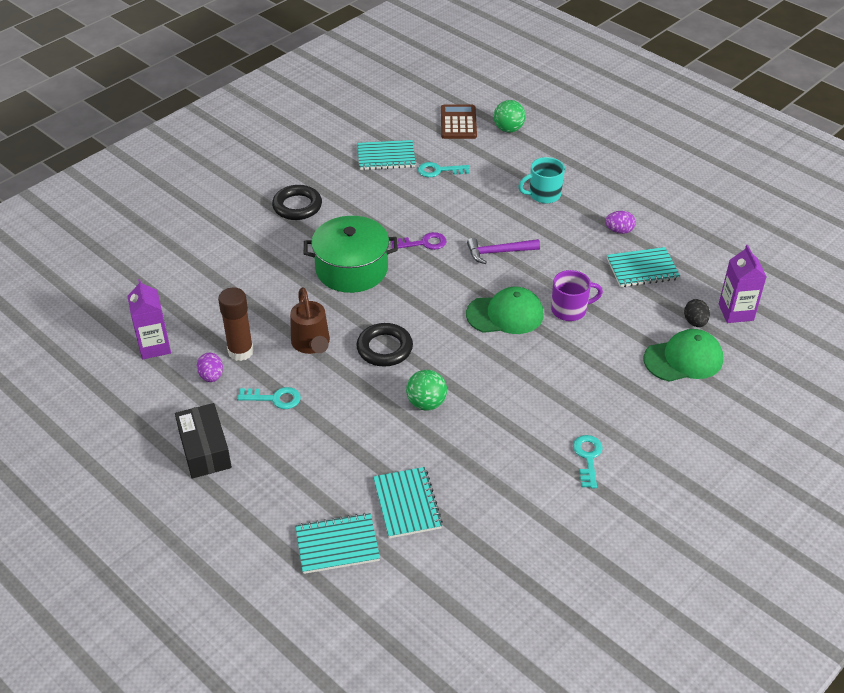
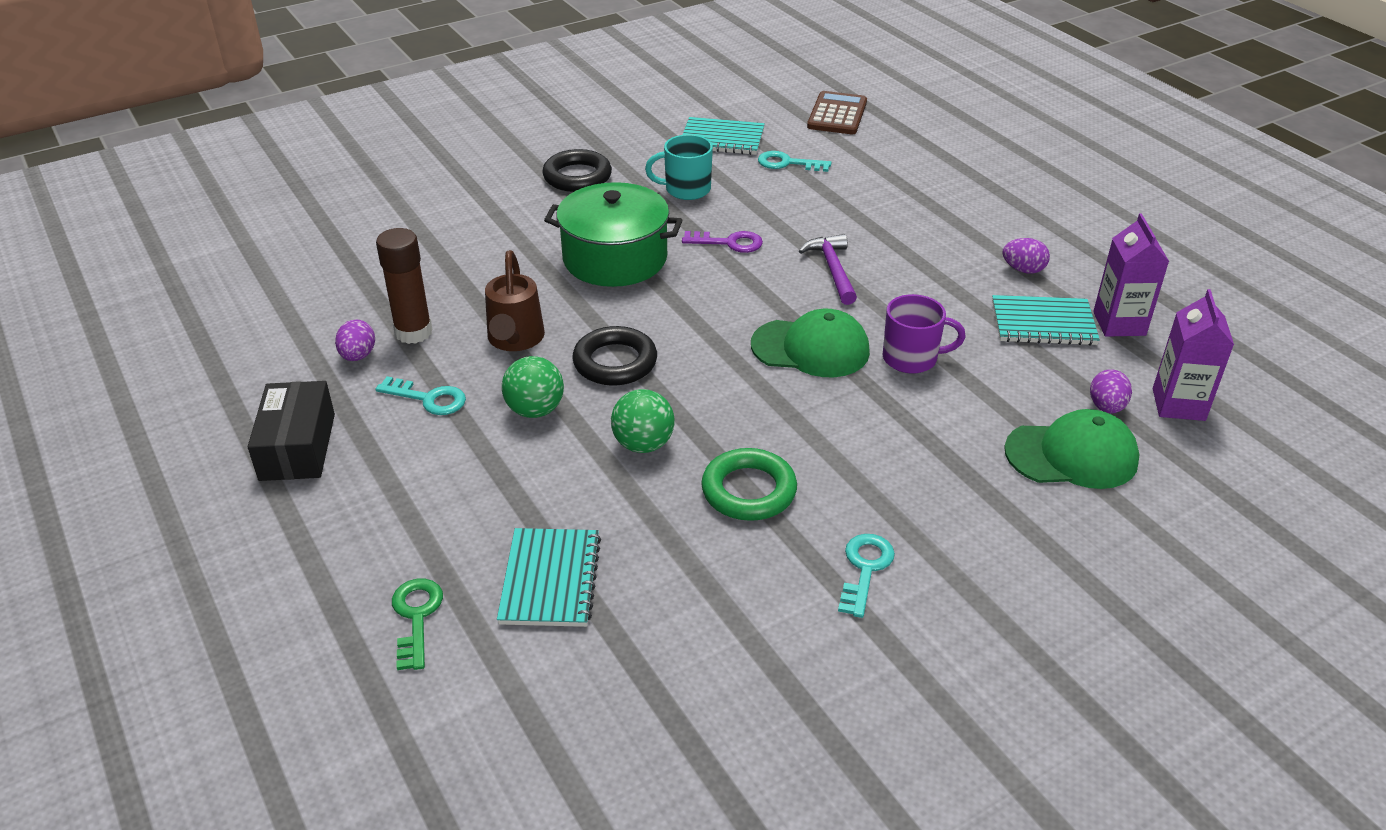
camera: 15 degrees right, 5 degrees down
(154, 346) = (304, 307): purple carton -> purple carton (1119, 323)
(337, 545) = (416, 617): turquoise notebook -> green key
(498, 252) = (832, 270): purple hammer -> purple hammer turned 75 degrees clockwise
(502, 421) = (748, 491): none -> green ring
(508, 129) = (904, 130): green ball -> green ball (535, 410)
(543, 195) = (926, 211): turquoise mug -> turquoise mug (686, 189)
(695, 322) = (1106, 407): black egg -> purple egg

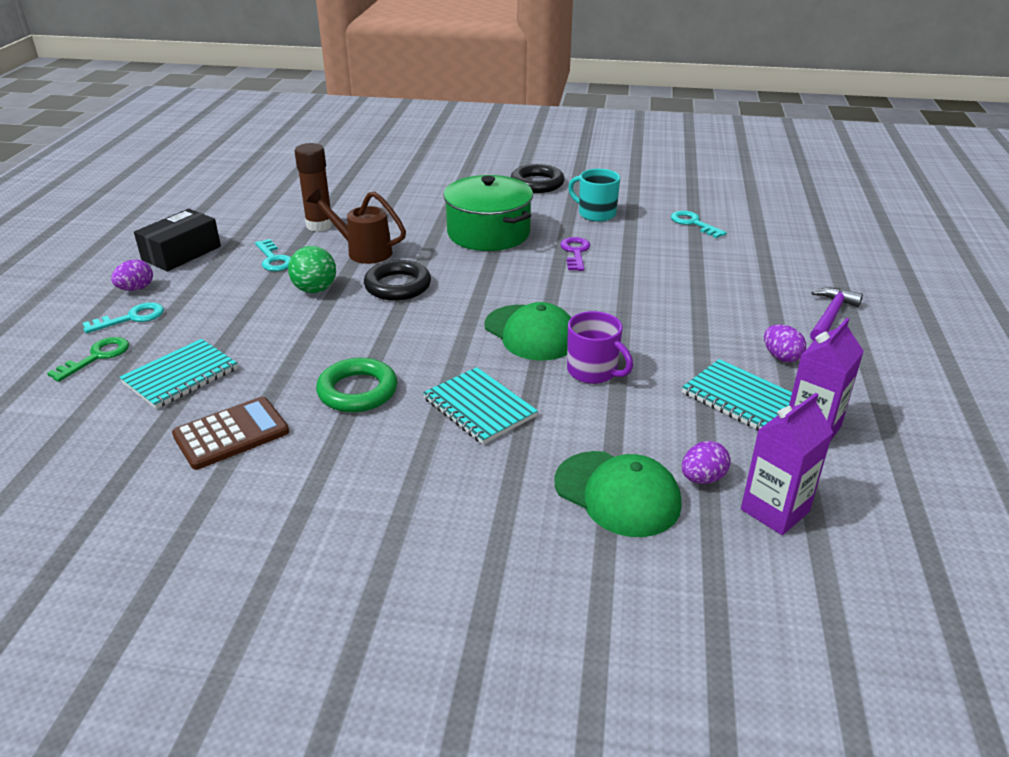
camera: 40 degrees right, 5 degrees down
(358, 356) = (276, 225): purple egg -> purple egg (136, 289)
(515, 341) = (362, 251): brown watering can -> brown watering can turned 75 degrees clockwise
(643, 444) = (341, 335): green ball -> none
(722, 139) = (668, 194): turquoise notebook -> turquoise notebook (479, 407)
(729, 243) = (575, 252): purple key -> purple key turned 135 degrees counterclockwise
(832, 270) = (623, 295): purple hammer -> purple hammer (830, 316)
(837, 114) = (781, 208): brown calculator -> brown calculator (231, 434)
(865, 569) = (351, 475): turquoise key -> turquoise key (131, 318)

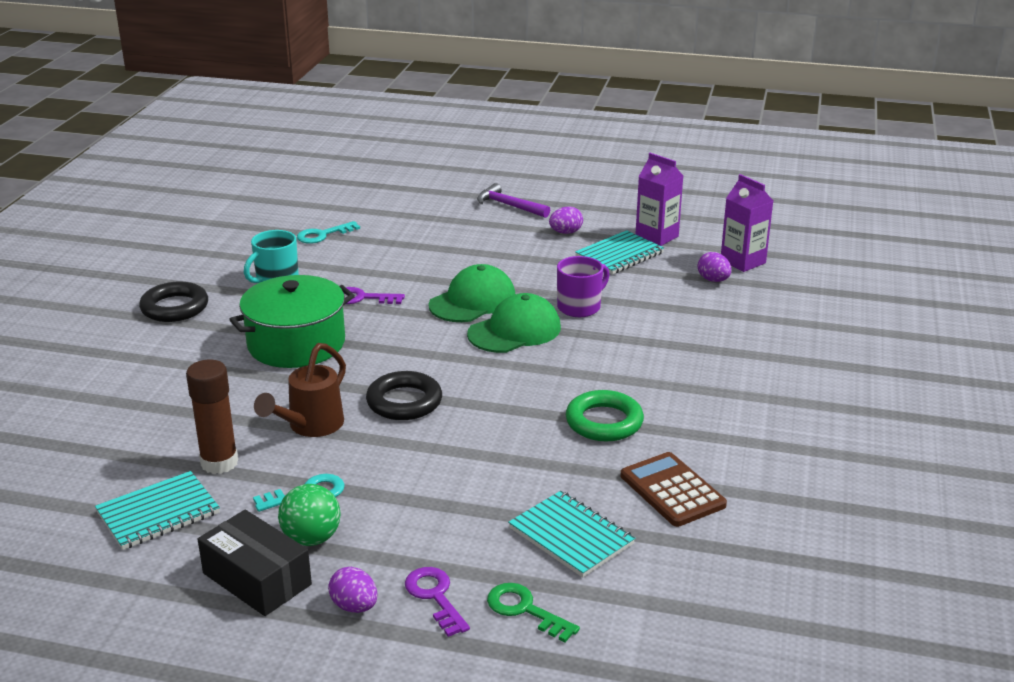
camera: 85 degrees left, 5 degrees down
(131, 318) = (435, 597): turquoise key -> purple key
(315, 289) = (398, 457): green ball -> green ball (311, 538)
(479, 407) = (631, 360): turquoise notebook -> turquoise notebook (158, 513)
(617, 494) = (733, 311): green cap -> green cap (473, 301)

